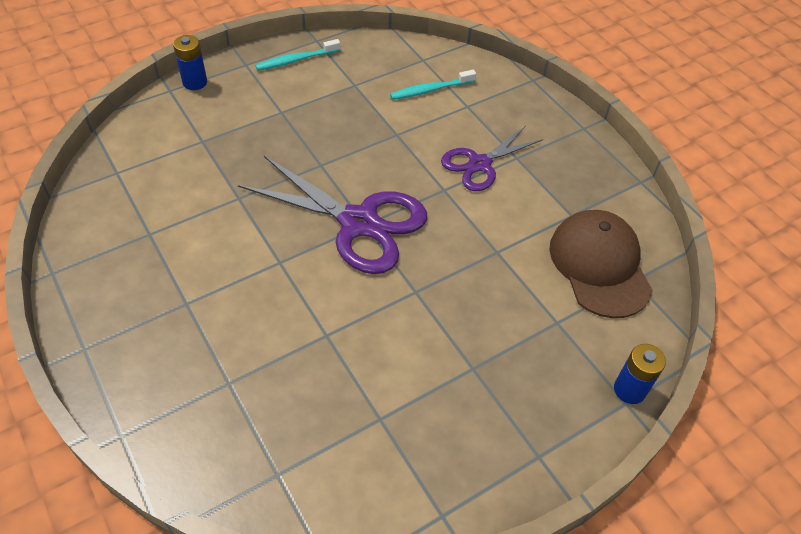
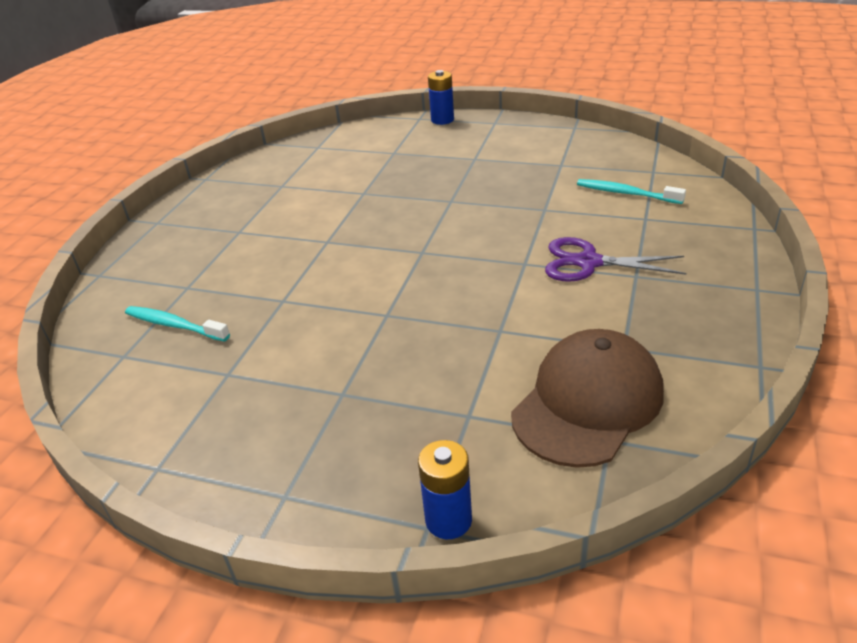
camera: 55 degrees right, 15 degrees down
(296, 60) = (537, 133): turquoise toothbrush -> turquoise toothbrush (174, 325)
(358, 223) = (418, 248): purple scissors -> none

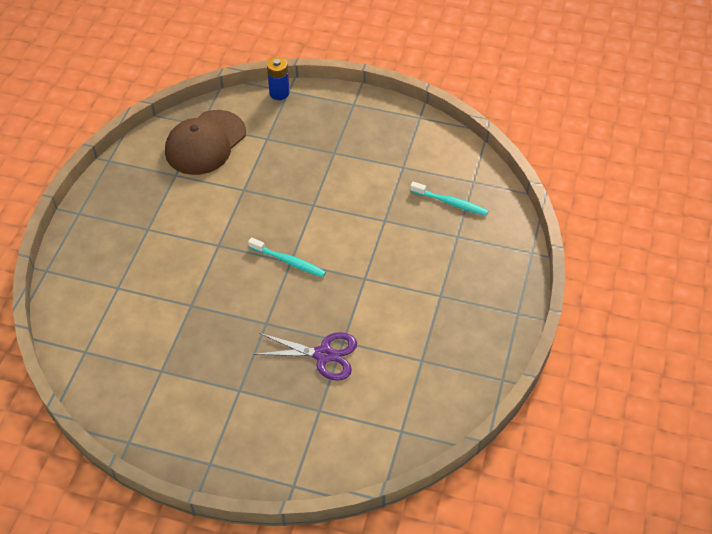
camera: 175 degrees right, 15 degrees up
(442, 120) = (267, 477): blue battery -> none
(588, 262) = (175, 242): purple scissors -> purple scissors (323, 355)
(626, 193) = (120, 320): turquoise toothbrush -> turquoise toothbrush (289, 261)

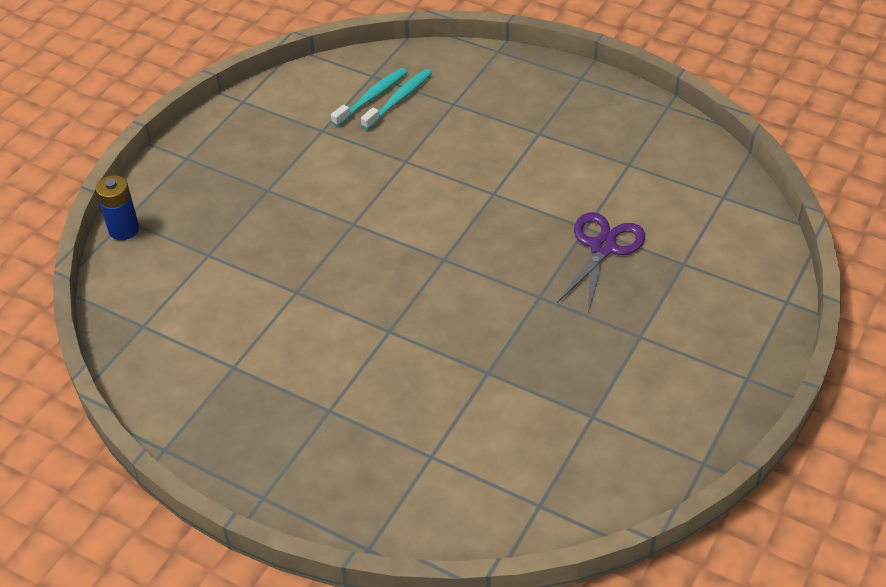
camera: 75 degrees left, 5 degrees down
(205, 143) = (184, 324): brown cap -> none
(289, 261) = (443, 260): turquoise toothbrush -> turquoise toothbrush (372, 97)

